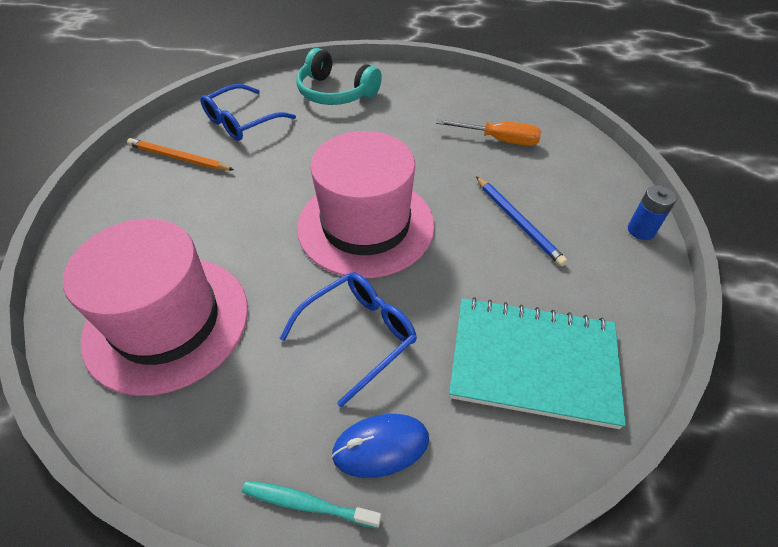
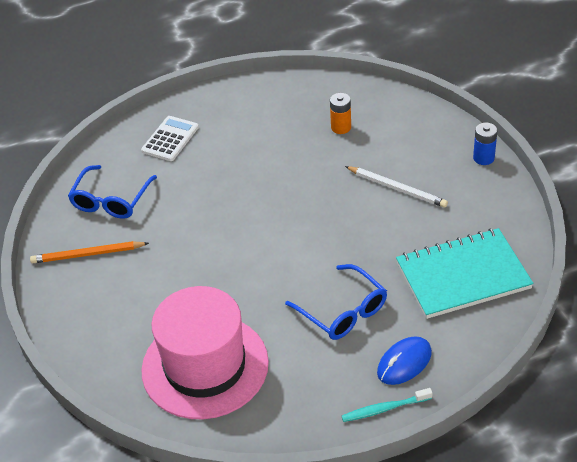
camera: 25 degrees left, 5 degrees down
(335, 92) = (170, 139): turquoise headphones -> white calculator
(359, 335) = (343, 311): blue glasses -> blue glasses turned 120 degrees clockwise
(366, 225) = (289, 239): pink hat -> none
(499, 140) = (341, 127): orange screwdriver -> orange battery
(518, 222) = (397, 188): blue pencil -> white pencil

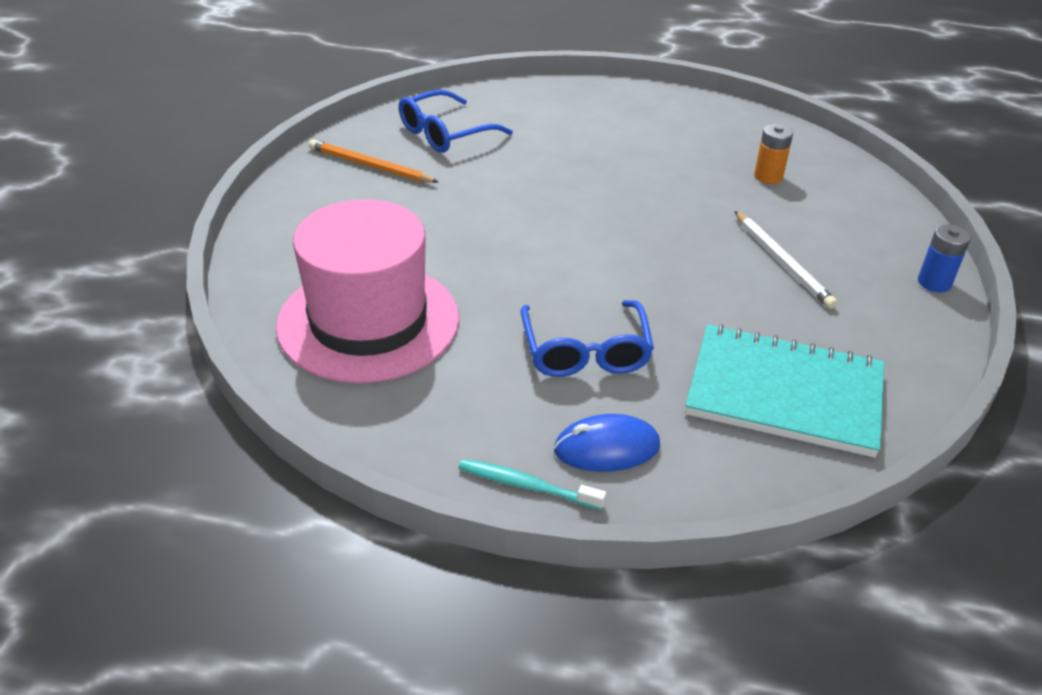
camera: 30 degrees right, 5 degrees down
(170, 139) = (562, 110): white calculator -> none

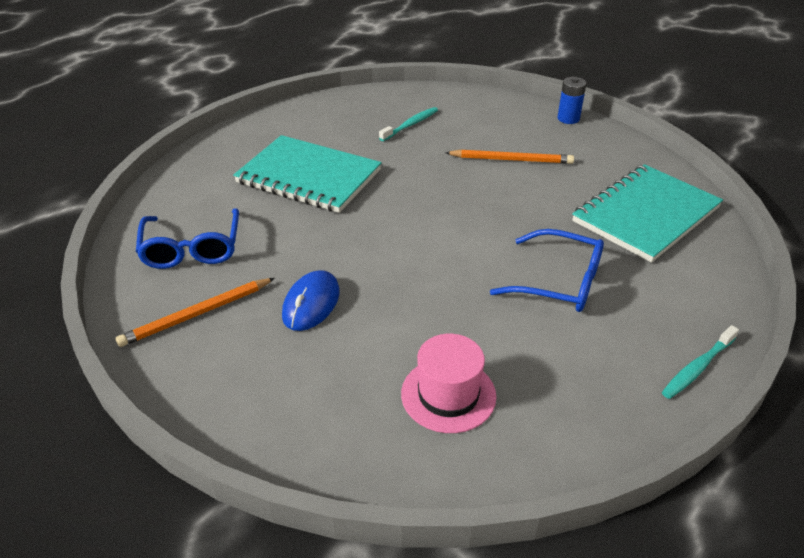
camera: 60 degrees left, 0 degrees up
(368, 321) = (448, 394): pink hat -> pink hat, size x0.53
(604, 150) = (309, 177): none -> turquoise notebook
(606, 448) = (670, 312): blue mouse -> blue mouse (311, 304)
(768, 176) = (410, 125): orange battery -> turquoise toothbrush
(782, 262) = (511, 159): white pencil -> orange pencil

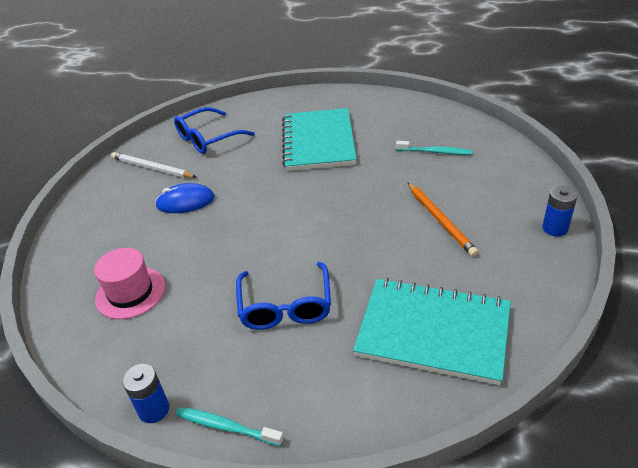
camera: 65 degrees right, 0 degrees up
(197, 314) = (152, 168): orange pencil -> white pencil
(652, 416) = (154, 410): none -> blue battery

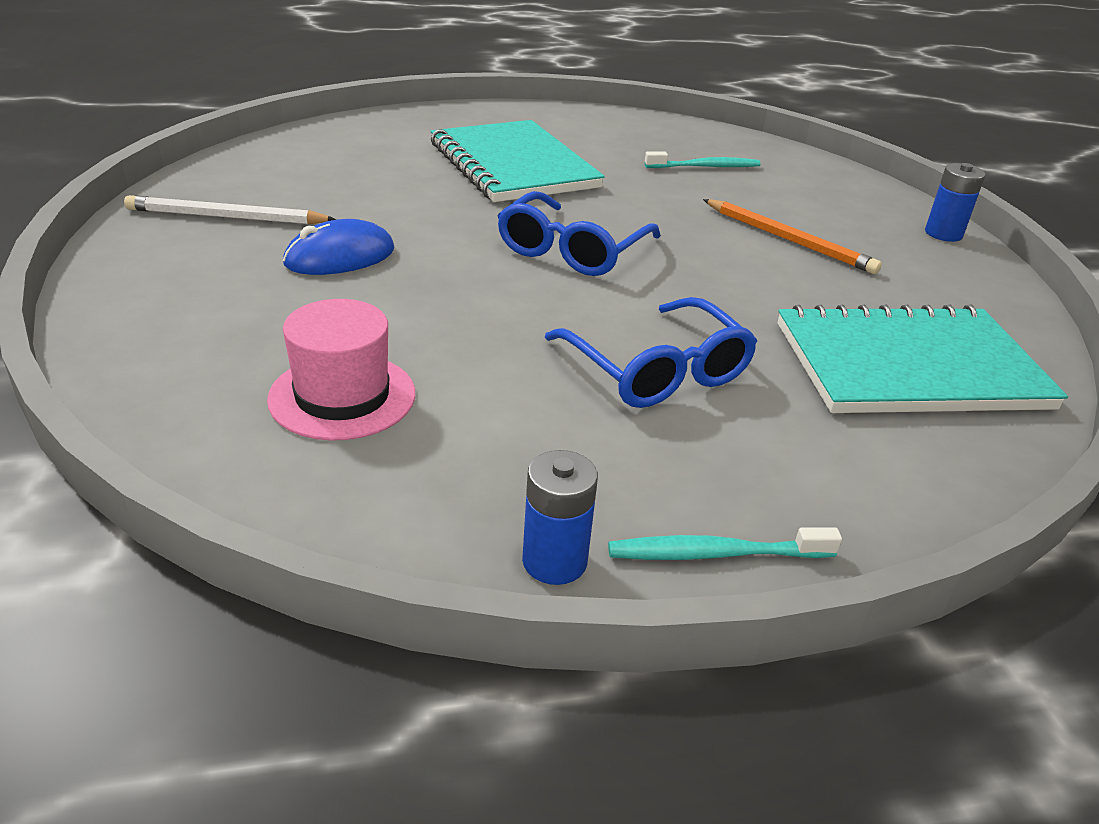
camera: 30 degrees left, 5 degrees down
(208, 139) = (307, 172): blue glasses -> blue glasses (572, 250)

